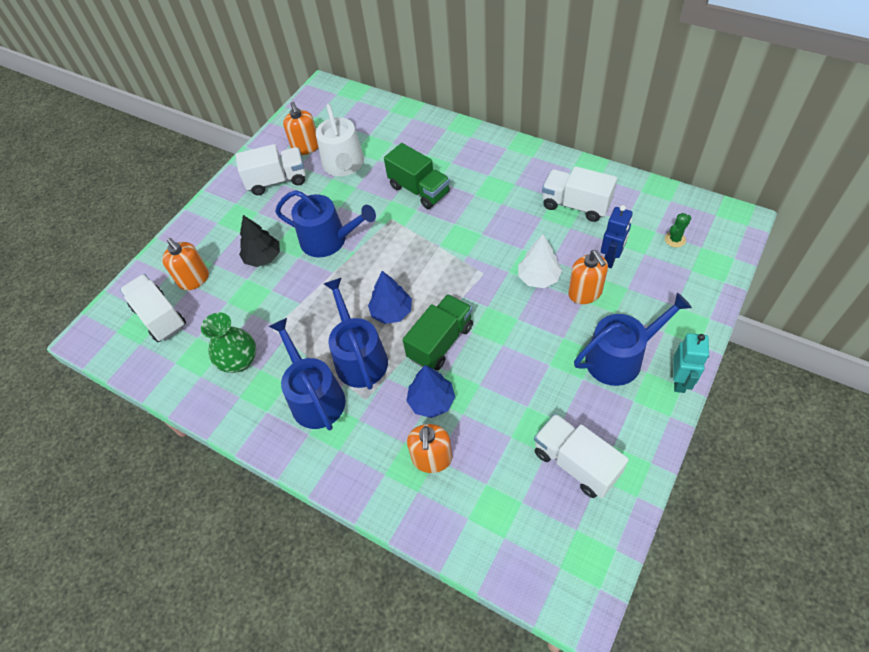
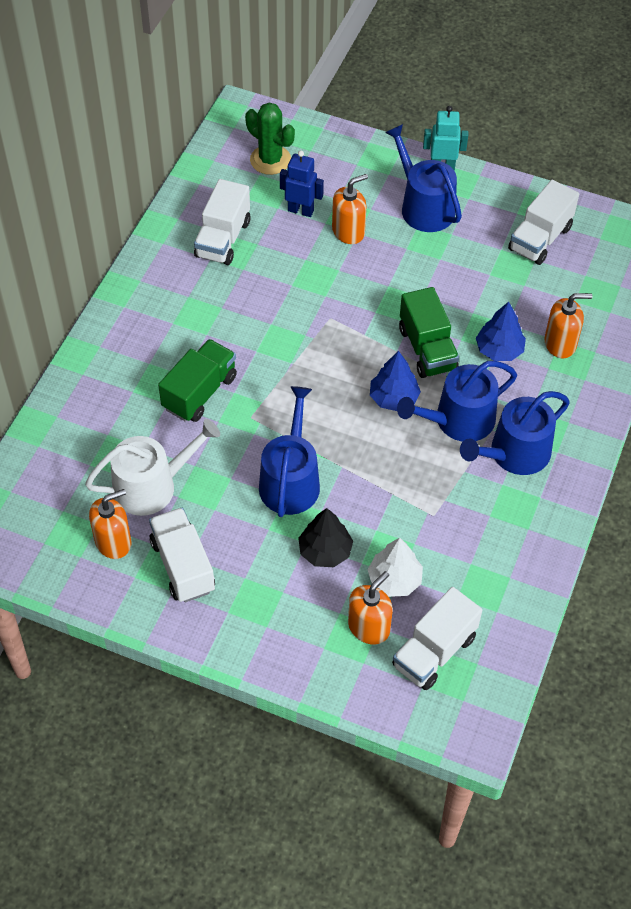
camera: 105 degrees left, 0 degrees up
(239, 361) = (482, 540): green vase -> none
(440, 342) = (427, 349): green truck -> green truck turned 135 degrees counterclockwise
(538, 277) = (331, 270): white tree -> white tree (394, 580)
(675, 239) = (270, 160): green cactus -> green cactus, size x1.87

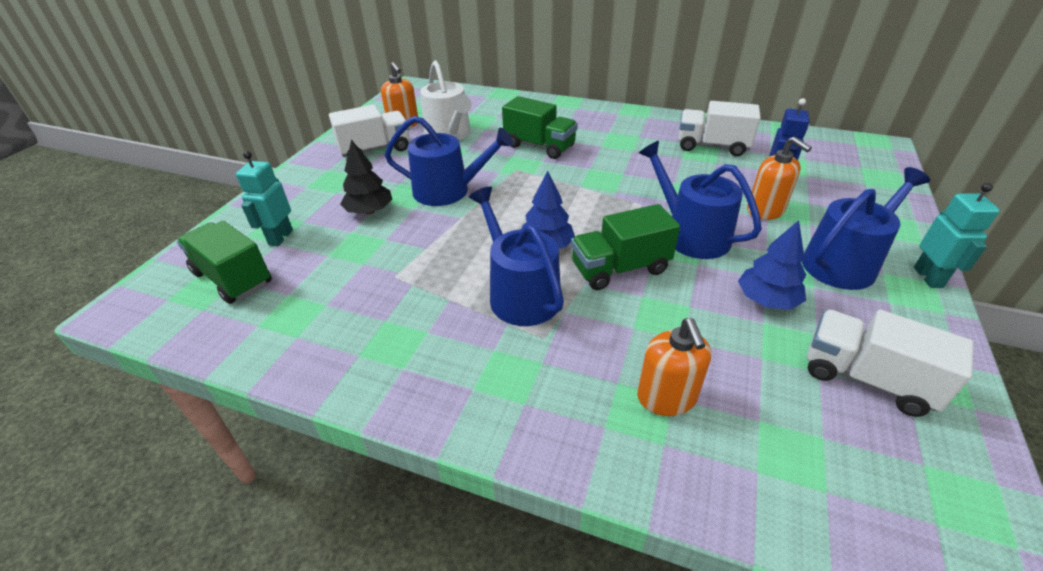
camera: 90 degrees right, 15 degrees down
(270, 160) = (830, 163): green cactus -> none
(369, 627) = (280, 237): orange soap dispenser -> turquoise robot
(394, 580) = (325, 251): white tree -> none
(434, 651) = (233, 278): white truck -> green truck
(499, 350) = (635, 330): blue tree -> blue tree (766, 300)
(514, 454) = (471, 342): blue watering can -> blue watering can (690, 234)

